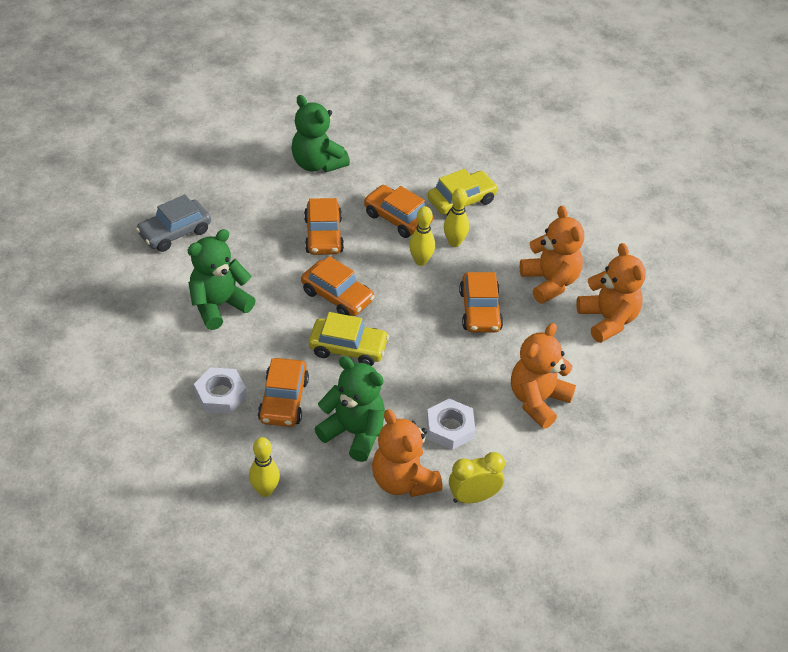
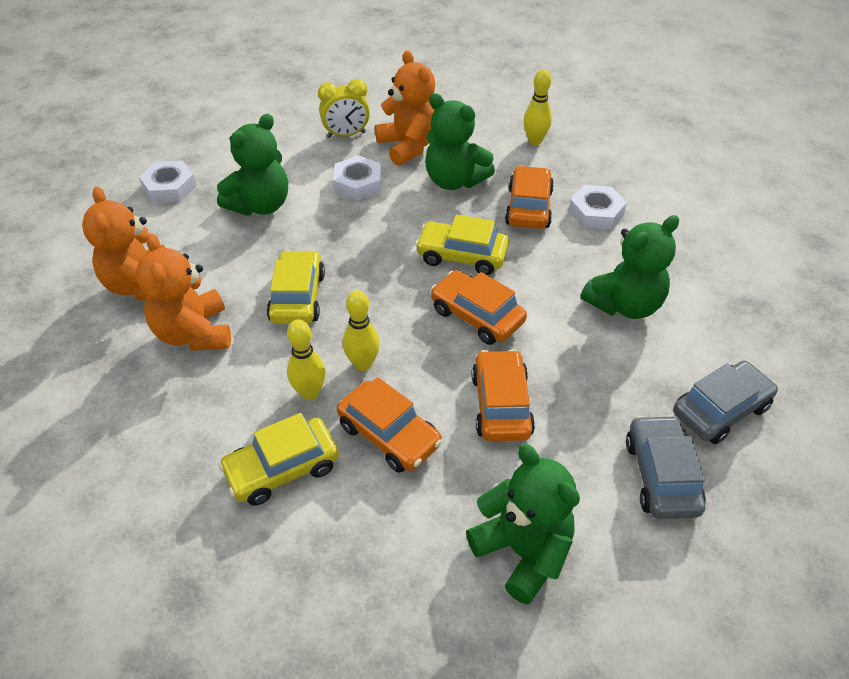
camera: 175 degrees left, 0 degrees up
(227, 197) = (661, 475): none -> grey car
(480, 310) = (297, 297): orange car -> yellow car
(538, 400) = (260, 205): orange teddy bear -> green teddy bear
(632, 421) = (169, 187): none -> white nut

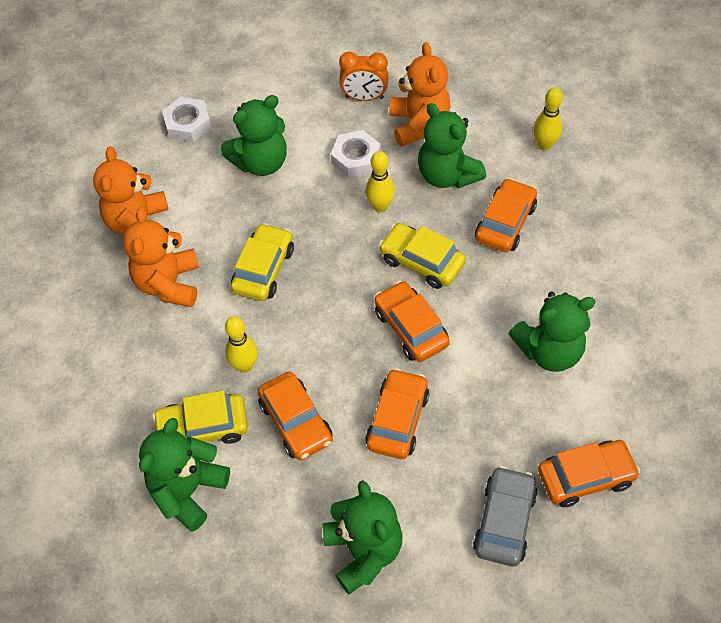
camera: 20 degrees right, 10 degrees up
(287, 542) = (188, 490): none -> green teddy bear
(346, 135) = (364, 97): yellow clock -> orange clock
(363, 364) = (297, 350): yellow bowling pin -> yellow bowling pin (380, 206)
(596, 213) = (567, 244): white nut -> none
(720, 410) = (585, 477): grey car -> orange car

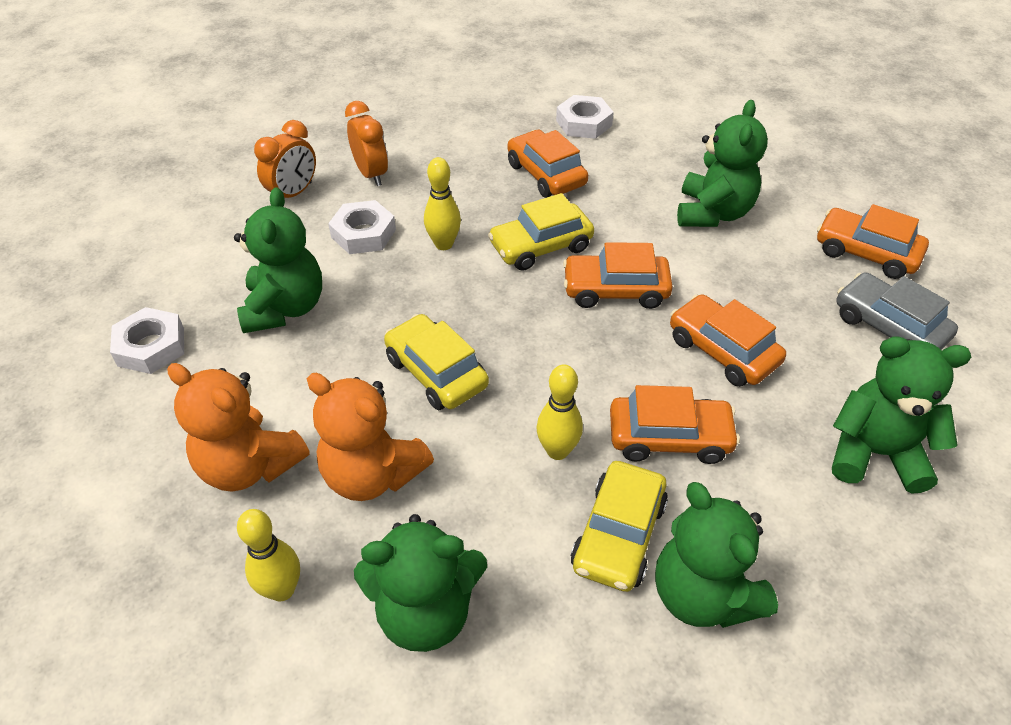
camera: 60 degrees left, 10 degrees down
(418, 124) = (371, 174): orange teddy bear -> orange clock
(447, 175) = (453, 184): green teddy bear -> green teddy bear (425, 612)
(544, 145) = (482, 115): yellow bowling pin -> yellow bowling pin (282, 590)
(585, 477) = (866, 253): orange car -> orange car turned 75 degrees counterclockwise
(592, 213) = (584, 123): none -> white nut

